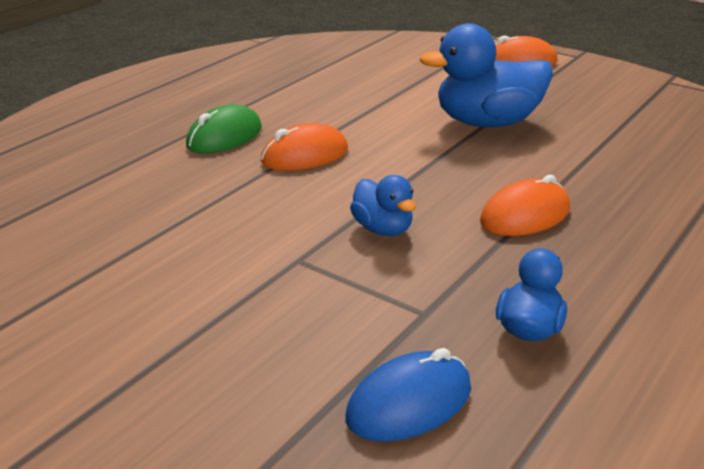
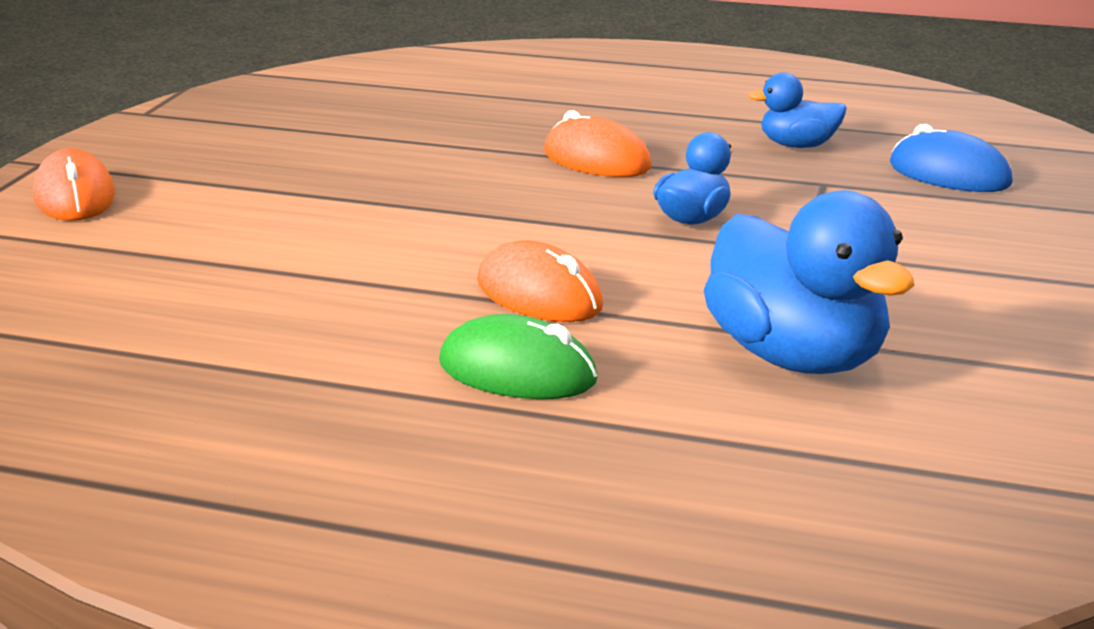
camera: 110 degrees left, 5 degrees down
(487, 123) = (346, 197): blue duck -> blue duck (796, 357)

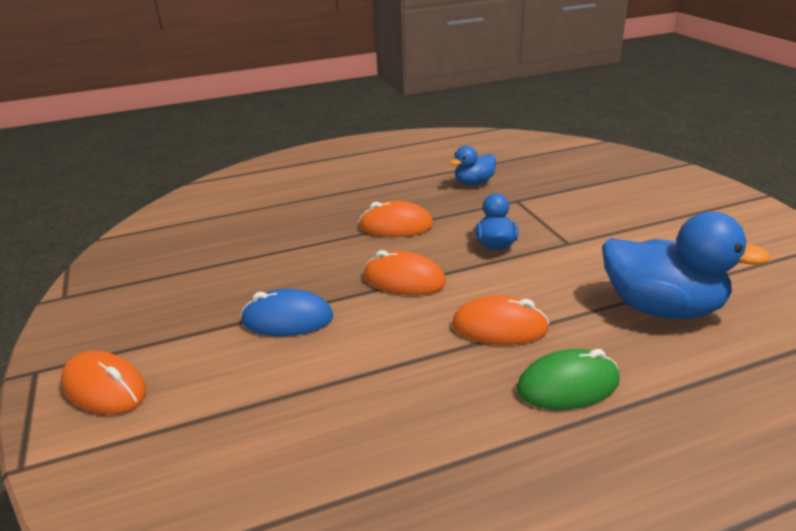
camera: 35 degrees left, 5 degrees up
(507, 214) = (404, 280): none -> orange mouse
(949, 174) = (557, 176): blue mouse -> blue mouse (287, 319)

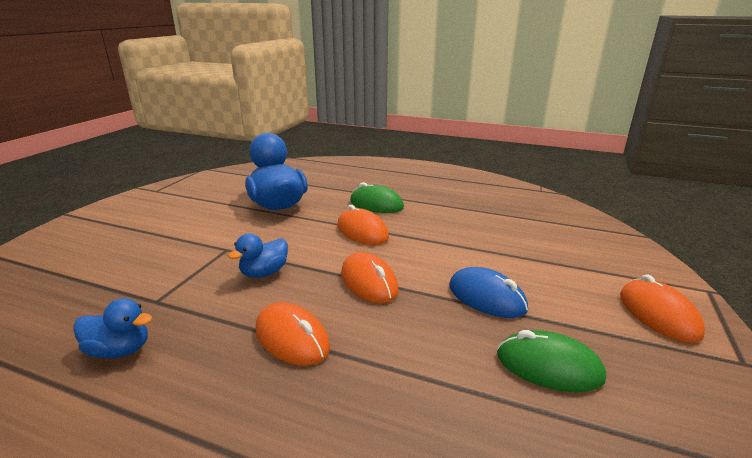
camera: 140 degrees left, 5 degrees down
(209, 290) = (548, 366): none -> green mouse

